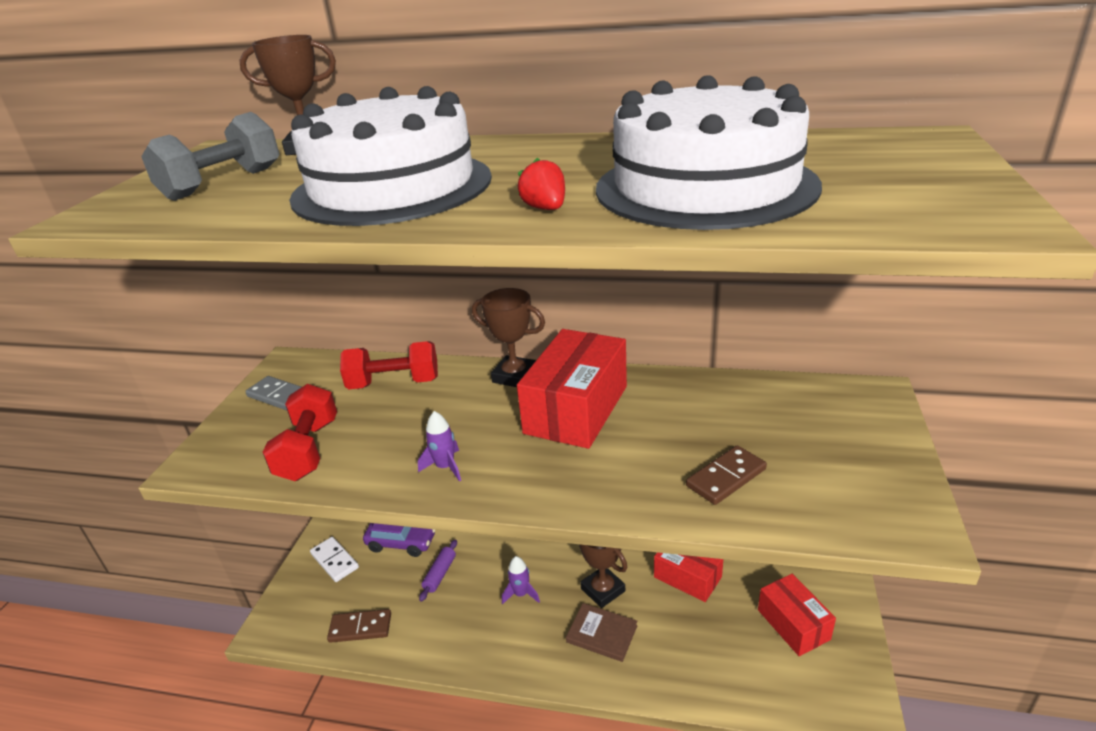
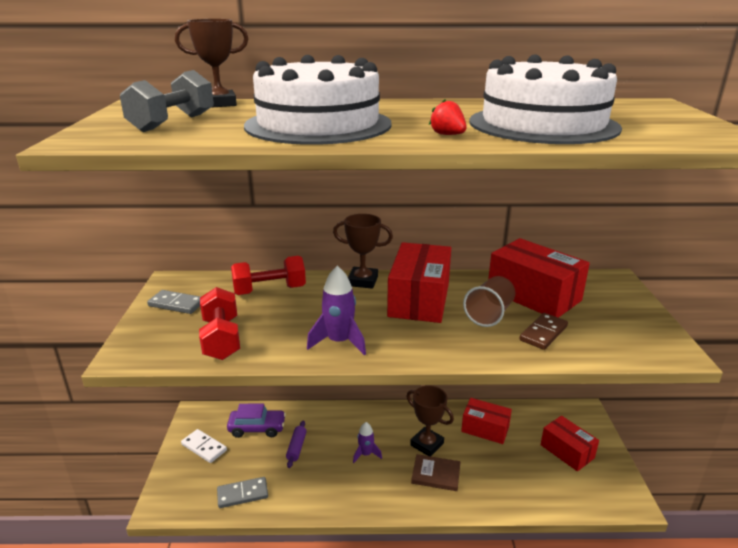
camera: 15 degrees left, 5 degrees down
(360, 627) = (242, 494): brown domino -> grey domino
(445, 467) = (339, 342): purple rocket -> purple rocket, size x1.60
(662, 440) = (489, 314): none -> brown cup
(739, 413) = (533, 295): none -> red box

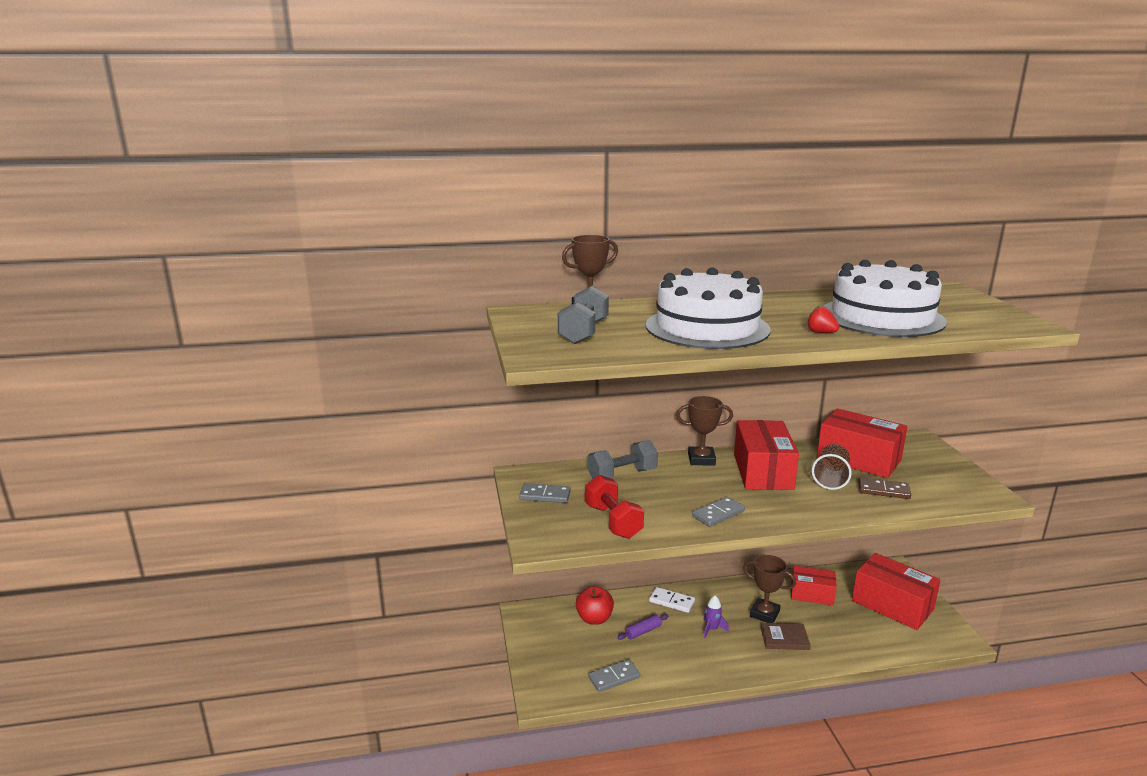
camera: 10 degrees left, 5 degrees down
(204, 447) = (552, 642): white domino -> white domino (672, 601)
(257, 428) = (594, 619): purple car -> red apple
(269, 290) = (622, 475): red dumbbell -> grey dumbbell
(296, 447) = (643, 631): purple rolling pin -> purple rolling pin turned 60 degrees clockwise
(339, 342) = (718, 514): purple rocket -> grey domino
(543, 333) = (883, 490): brown domino -> brown domino turned 75 degrees clockwise
(567, 451) = (892, 605): red box -> red box, size x1.60

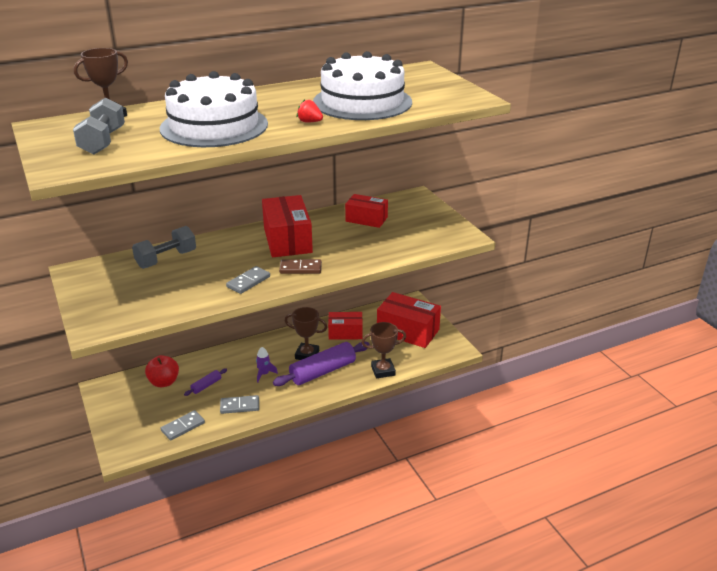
camera: 15 degrees left, 10 degrees up
(545, 495) = (97, 287): grey domino -> grey domino (239, 406)
(613, 521) = (158, 301): red dumbbell -> none
(672, 601) = (230, 357): white domino -> none
(701, 459) = (236, 236): brown trophy -> brown trophy (383, 371)
(784, 638) = (322, 371): brown book -> purple rolling pin
(831, 479) = (342, 239): brown cup -> none
(858, 459) = (366, 219): red box -> red box, size x0.62
(883, 490) = (383, 243): brown domino -> brown domino (300, 268)

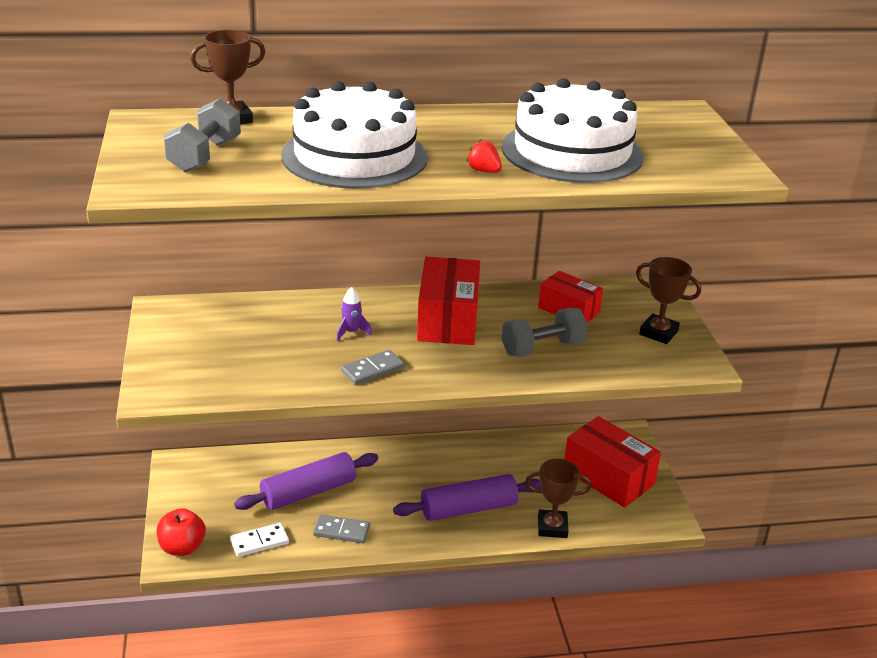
camera: 15 degrees right, 0 degrees up
(164, 382) = (257, 474): red apple -> red apple (182, 547)
(166, 259) = (280, 316): grey dumbbell -> grey dumbbell (542, 349)
(183, 427) = (259, 542): grey domino -> white domino
(206, 385) = (308, 492): purple rolling pin -> purple rolling pin, size x2.15
(264, 374) = (388, 494): purple rocket -> purple rocket (351, 332)
(300, 268) = (449, 365): brown domino -> none
(307, 355) = (455, 479): brown trophy -> brown trophy (658, 333)
(345, 333) = (519, 459): red box -> none

